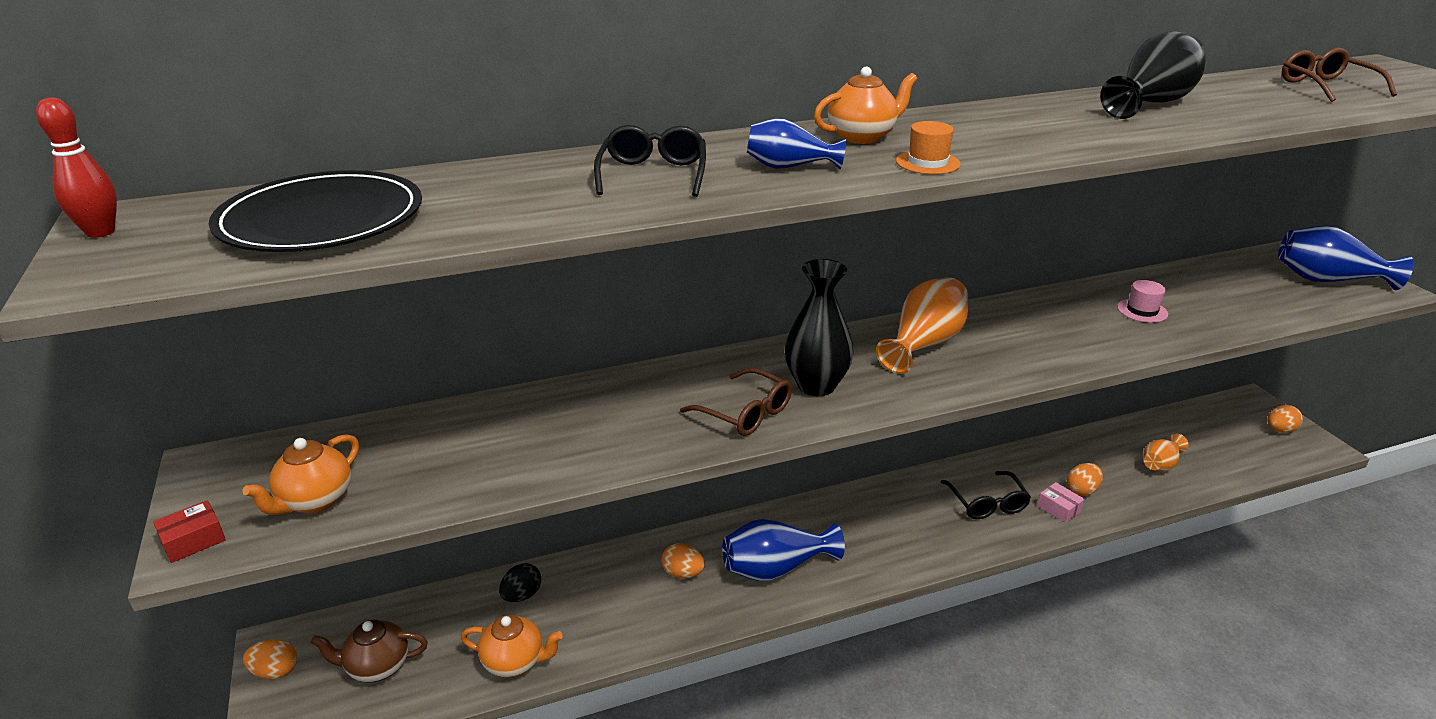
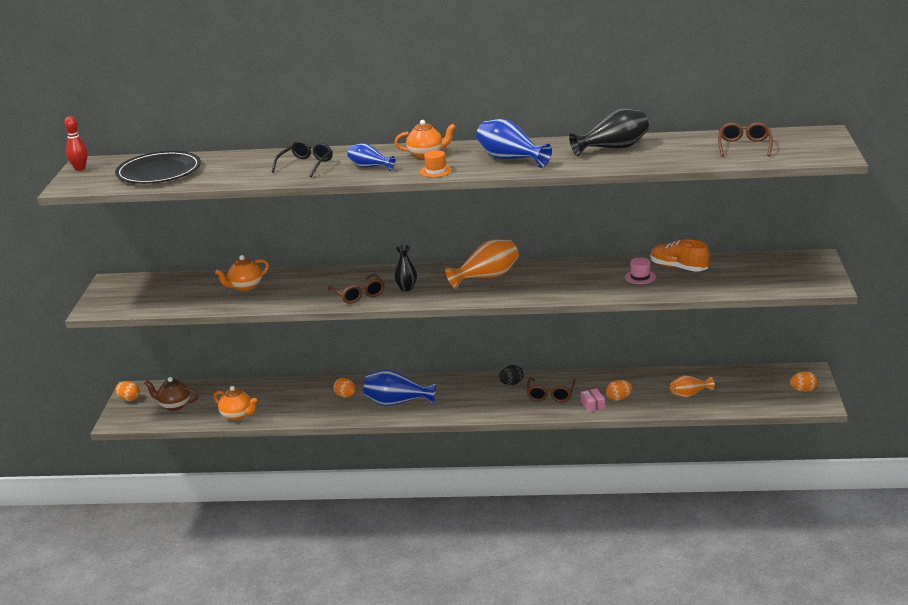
camera: 25 degrees right, 5 degrees down
(193, 540) = (94, 306): red box -> none
(315, 500) = (146, 300): orange teapot -> orange teapot (245, 287)
(522, 595) = (257, 391): black egg -> black egg (511, 384)
(816, 385) = (406, 288): black vase -> black vase, size x0.61
(987, 503) = (550, 395): black glasses -> brown glasses
(1171, 288) = (678, 268): none -> orange shoe
(1327, 280) = (793, 276): blue vase -> blue vase (510, 159)

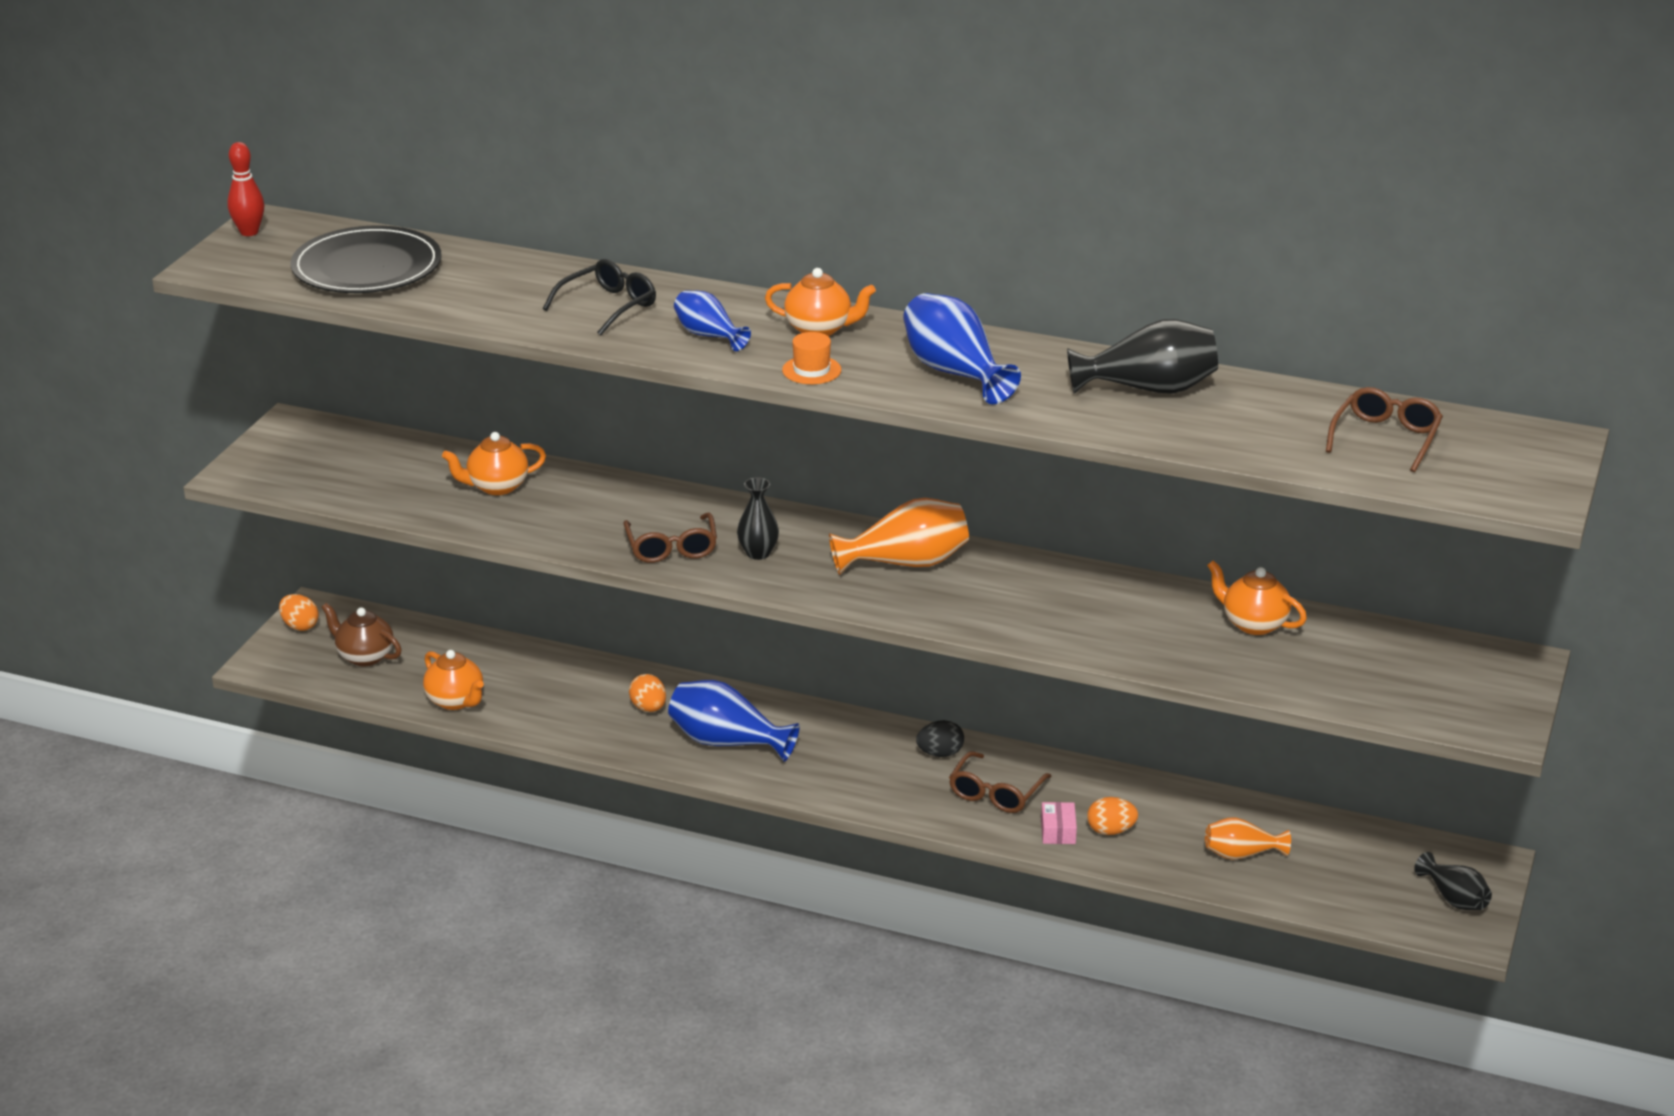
camera: 15 degrees right, 5 degrees up
(640, 277) = (1172, 627): pink hat -> none
(678, 268) = (1253, 624): orange shoe -> orange teapot
(803, 390) = (1454, 898): orange egg -> black vase

